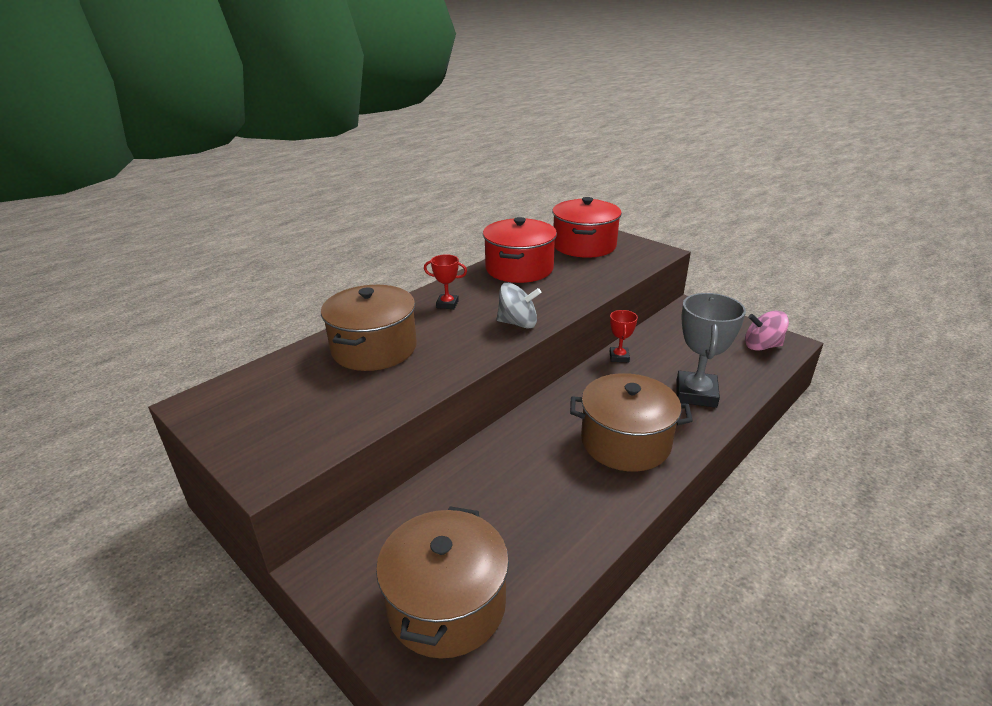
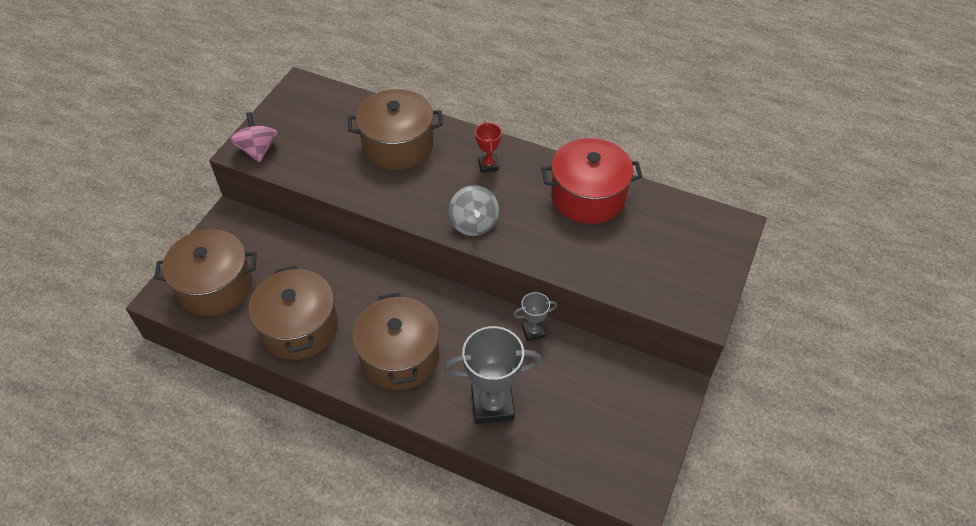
camera: 70 degrees right, 20 degrees up
(558, 518) = (299, 328): none -> brown pot
(584, 245) = (679, 238): red pot -> none
(619, 357) = (533, 331): red trophy -> grey trophy
(762, 346) = (615, 465): pink spinning top -> pink spinning top (258, 150)

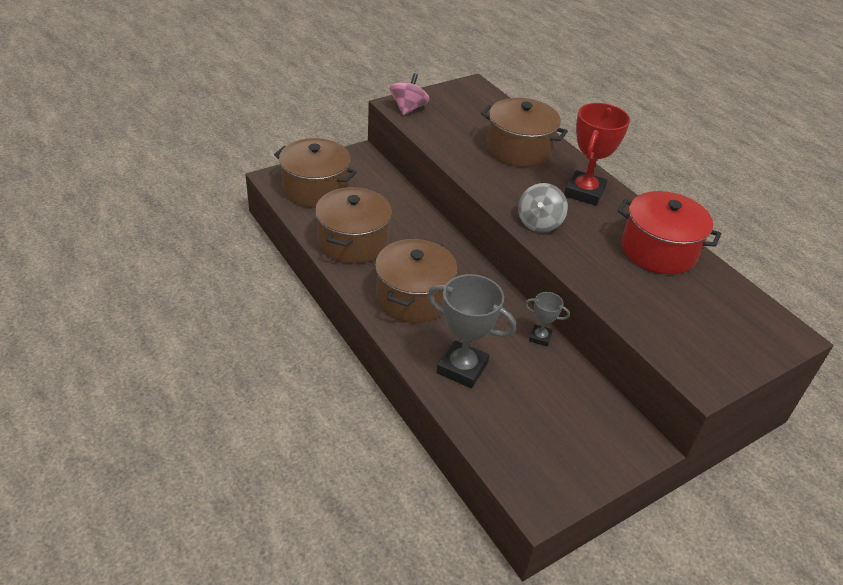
camera: 30 degrees right, 10 degrees down
(488, 165) = (584, 192): red trophy -> red trophy, size x1.93

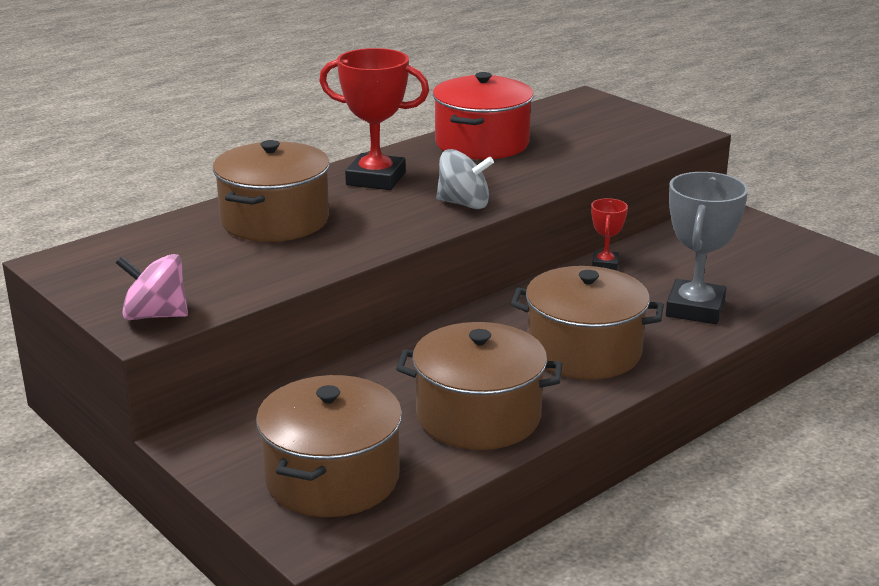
camera: 95 degrees left, 15 degrees down
(540, 337) = (605, 264): grey trophy -> red trophy

